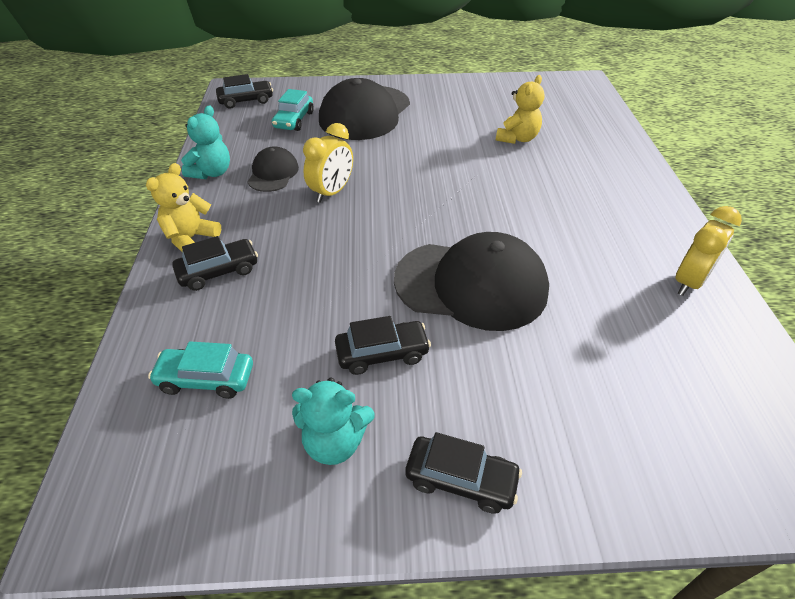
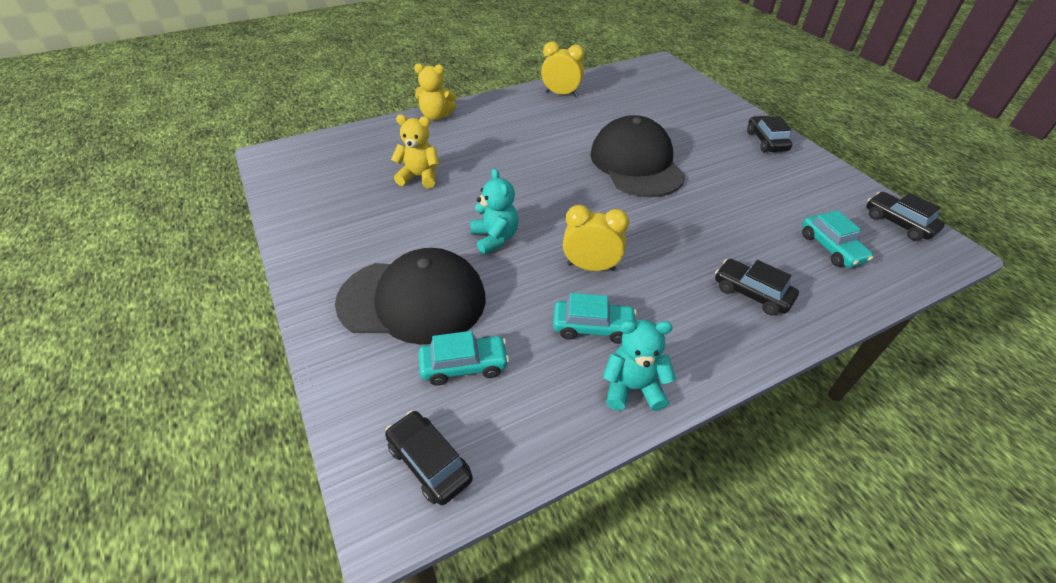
camera: 115 degrees left, 0 degrees up
(191, 239) = (739, 337): yellow teddy bear -> yellow teddy bear (436, 116)
(273, 173) = (593, 327): black cap -> turquoise car
(335, 442) = (798, 182): turquoise teddy bear -> turquoise teddy bear (495, 238)
(382, 353) = (728, 183): black car -> black car (898, 223)

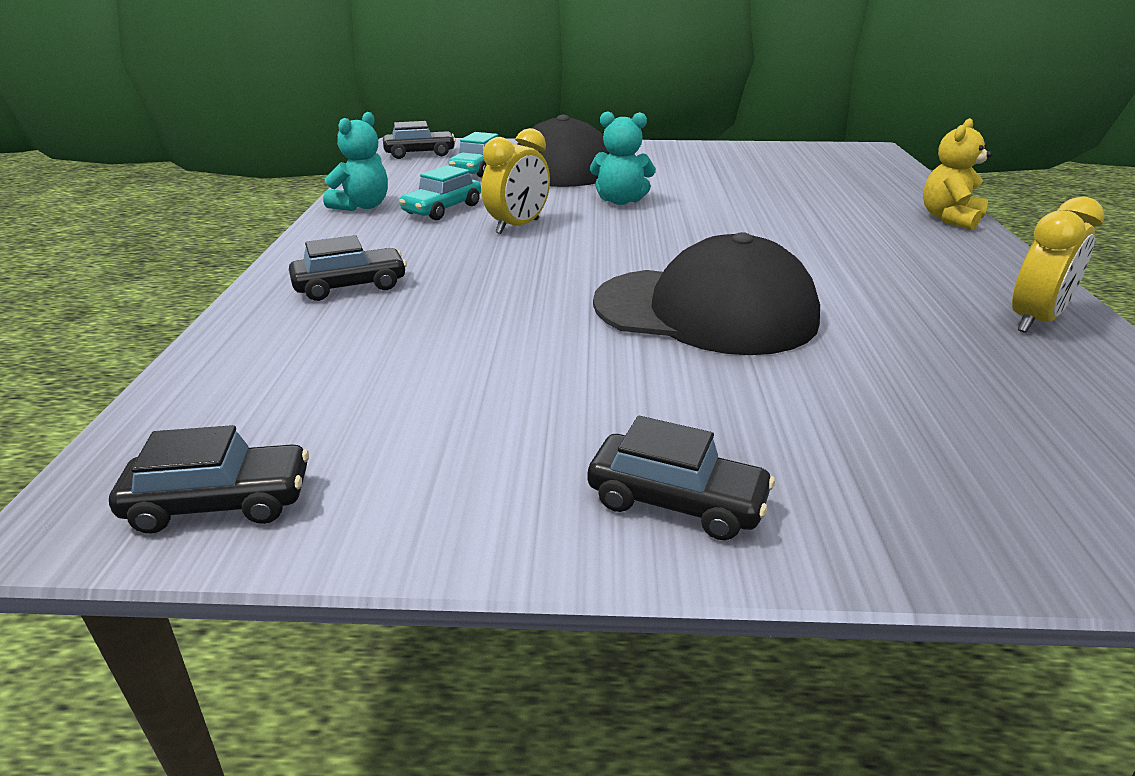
camera: 120 degrees right, 15 degrees down
(419, 177) = (777, 191): yellow teddy bear -> none
(831, 248) = (308, 380): turquoise car -> none

